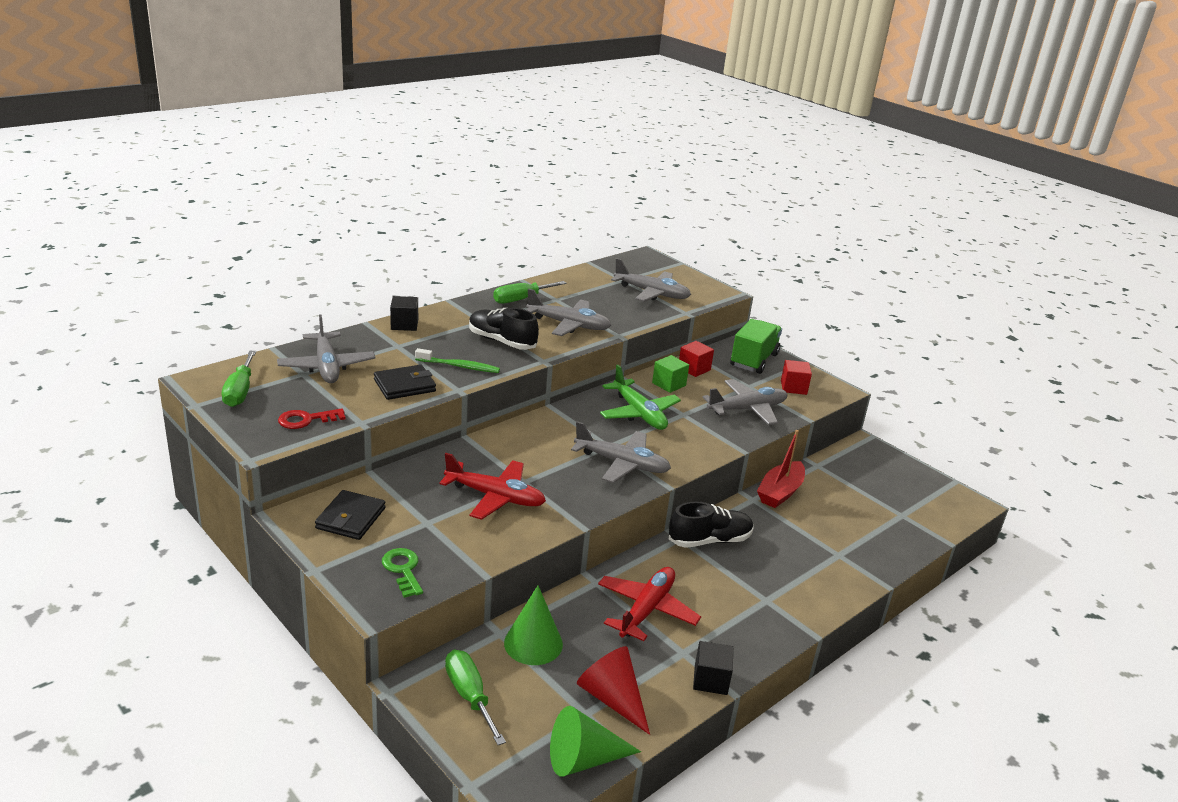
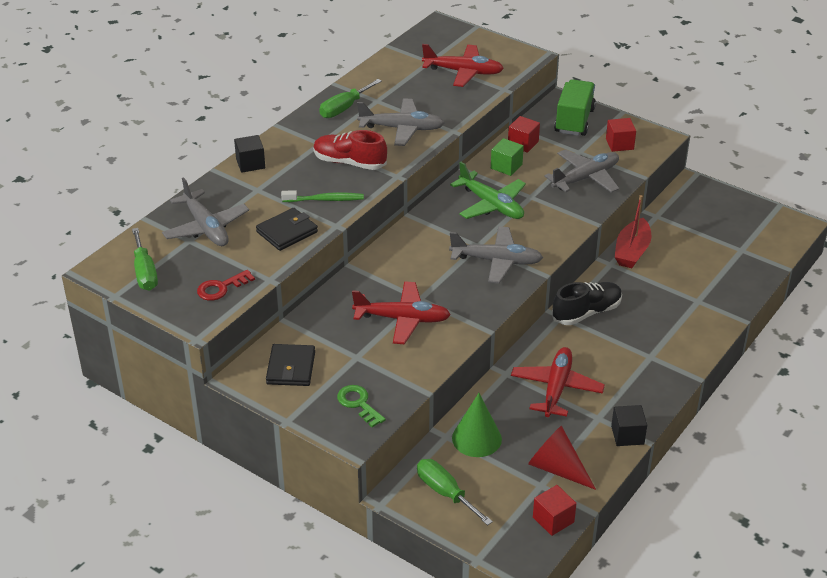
camera: 10 degrees left, 10 degrees up
(502, 341) = (349, 162): black shoe -> red shoe
(584, 759) = (553, 520): green cone -> red cube
(652, 293) = (463, 72): grey plane -> red plane

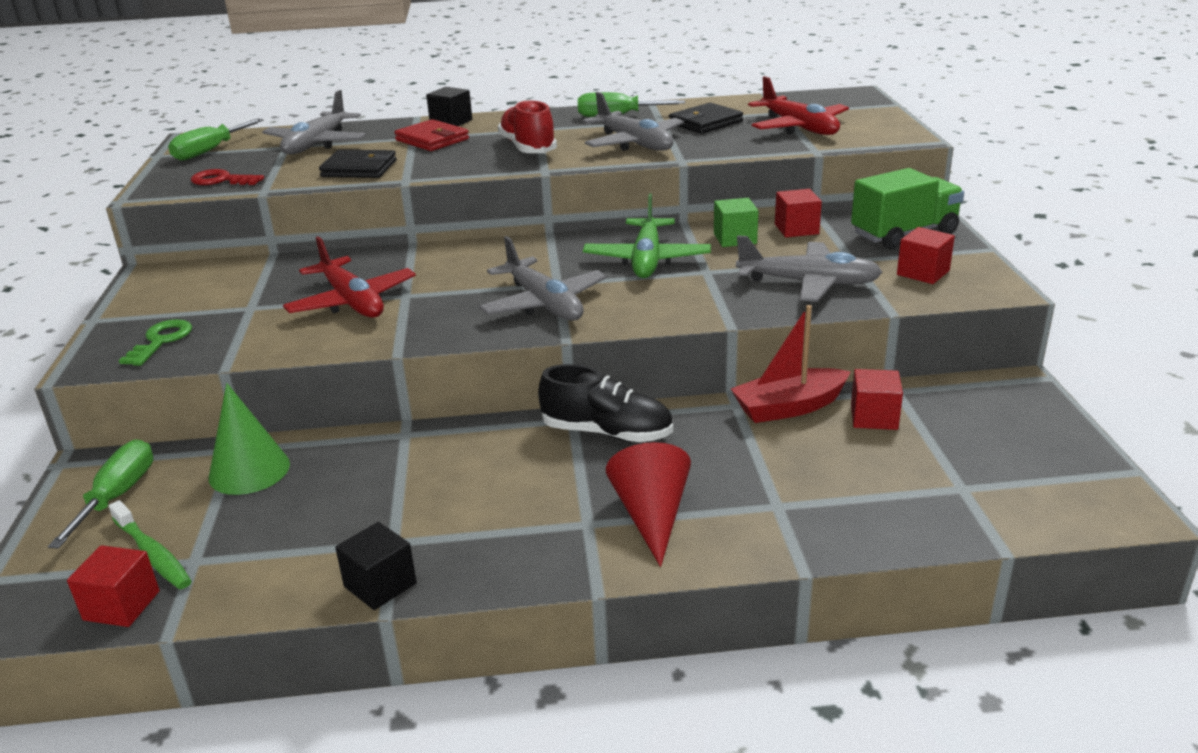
camera: 50 degrees right, 10 degrees down
(275, 185) = (432, 140): none -> red wallet
(291, 368) = (192, 287): black wallet -> black wallet (705, 123)
(325, 200) = (443, 162): green toothbrush -> green toothbrush (152, 553)
(556, 388) = (418, 481): red plane -> none
(557, 468) = (243, 557): red cone -> red cone (651, 516)
(668, 235) = (874, 417): none -> red cube

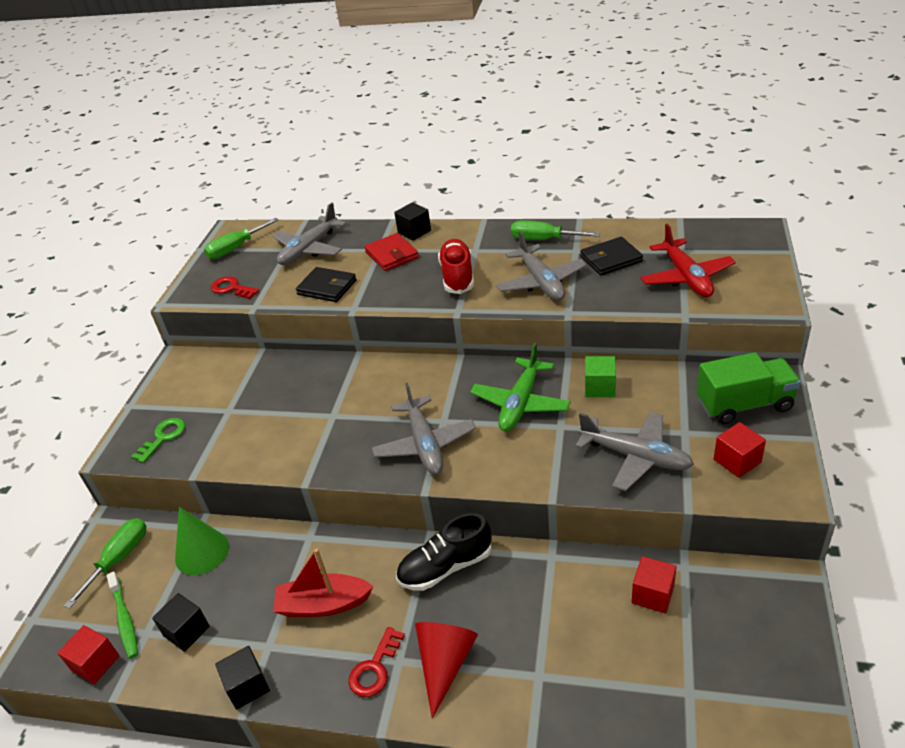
camera: 20 degrees right, 10 degrees up
(259, 548) = (186, 631): none -> black cube
(352, 302) = (295, 417): red plane -> none
(558, 536) = (375, 668): none -> red key
(607, 433) = (445, 567): black shoe -> black shoe turned 120 degrees clockwise
(789, 407) = (590, 568): red boat -> red boat (323, 604)
(796, 229) = (655, 383): red cube -> none

